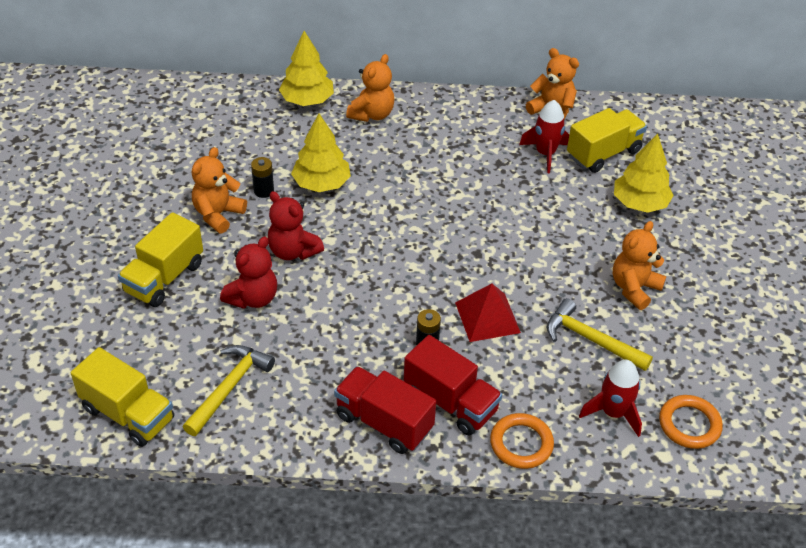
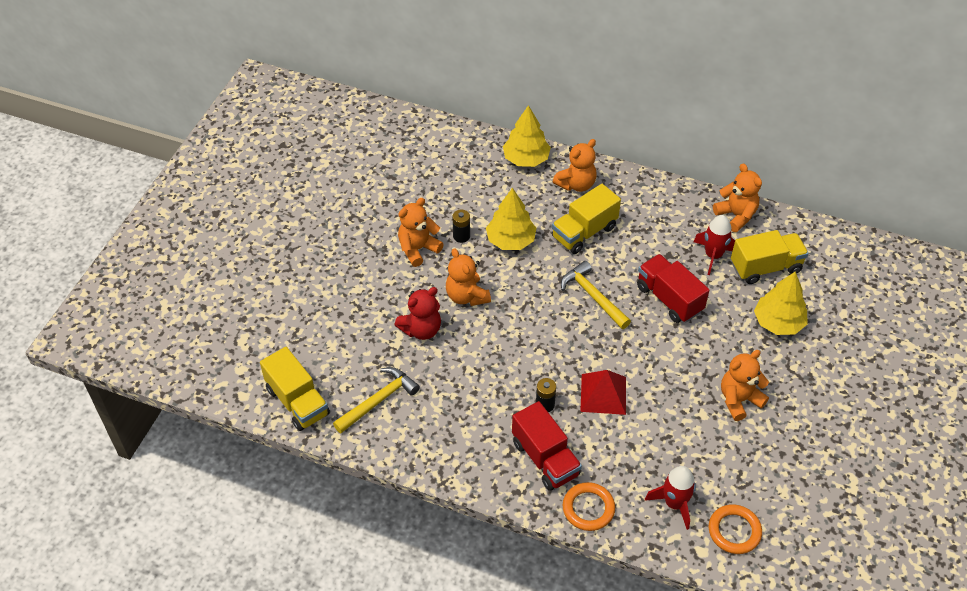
camera: 20 degrees right, 5 degrees up
(164, 278) = (359, 295): yellow truck -> yellow truck (584, 232)
(293, 251) = (466, 296): red teddy bear -> orange teddy bear
(384, 422) = (486, 461): red truck -> red truck (669, 299)
(591, 340) = (682, 436): yellow hammer -> yellow hammer (593, 296)

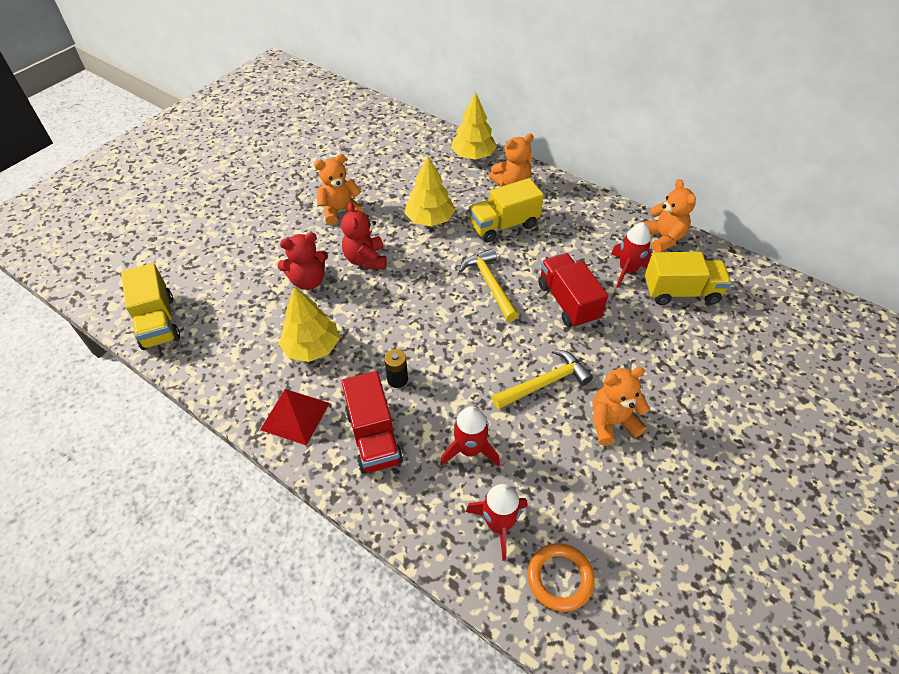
camera: 15 degrees right, 0 degrees up
(378, 400) = (234, 338): yellow hammer -> yellow hammer (544, 383)
(461, 236) = (385, 207): black battery -> none
(466, 296) = (366, 259): orange teddy bear -> red teddy bear
(588, 508) = (397, 505): orange ring -> none
(603, 394) = (463, 382): red pyramid -> red pyramid (295, 416)
(630, 450) = (469, 450): none -> red rocket
(778, 322) = (680, 349): yellow tree -> yellow tree (311, 347)

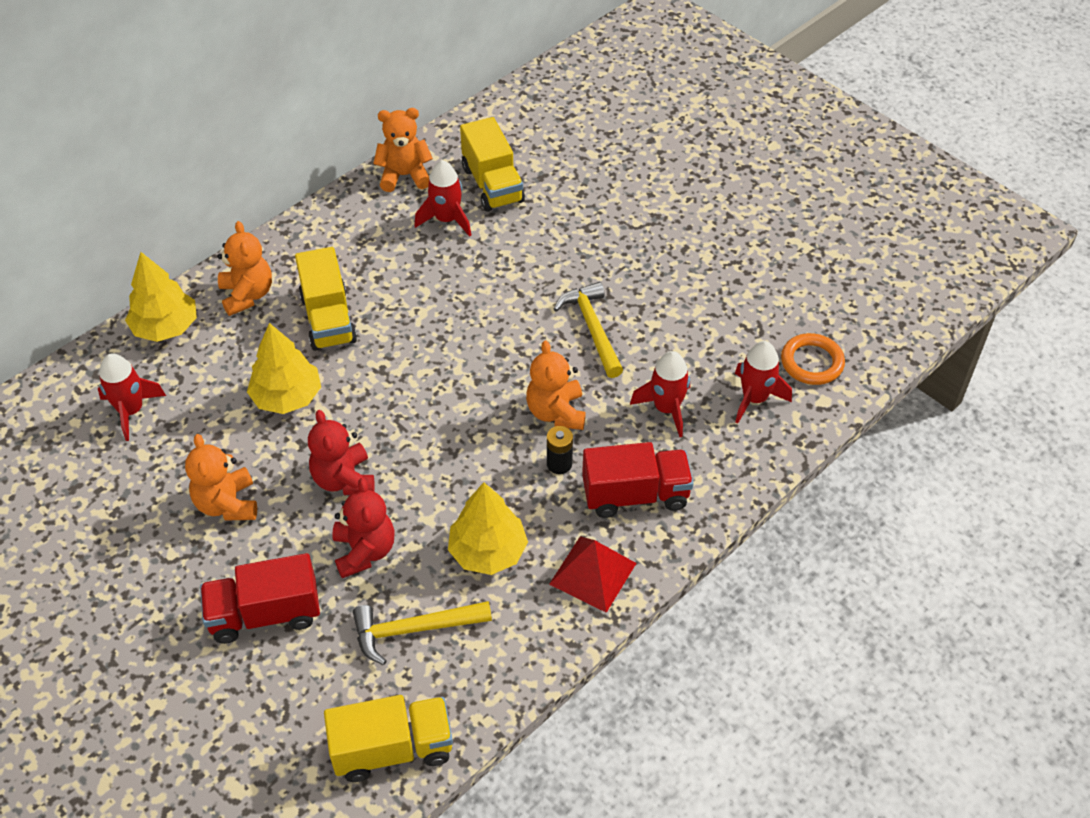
camera: 80 degrees left, 0 degrees up
(366, 259) = (344, 479): red teddy bear -> red teddy bear turned 75 degrees clockwise
(404, 157) = (131, 411): none -> red rocket
(489, 284) = (430, 351): yellow hammer -> yellow hammer (414, 630)
(568, 302) = (481, 284): red truck -> red truck (265, 614)
(612, 422) = (652, 285): orange teddy bear -> orange teddy bear (556, 412)
(681, 292) = (492, 184): yellow truck -> yellow truck turned 150 degrees clockwise

